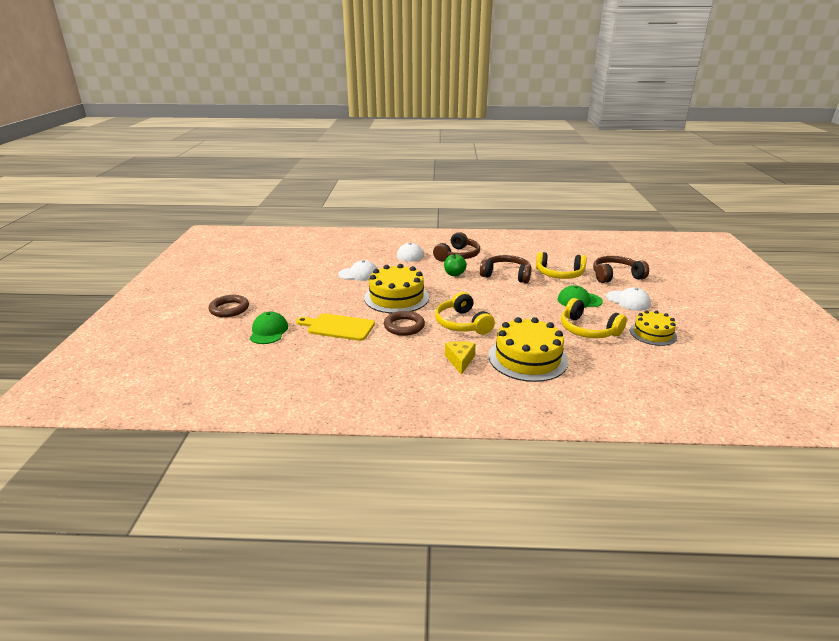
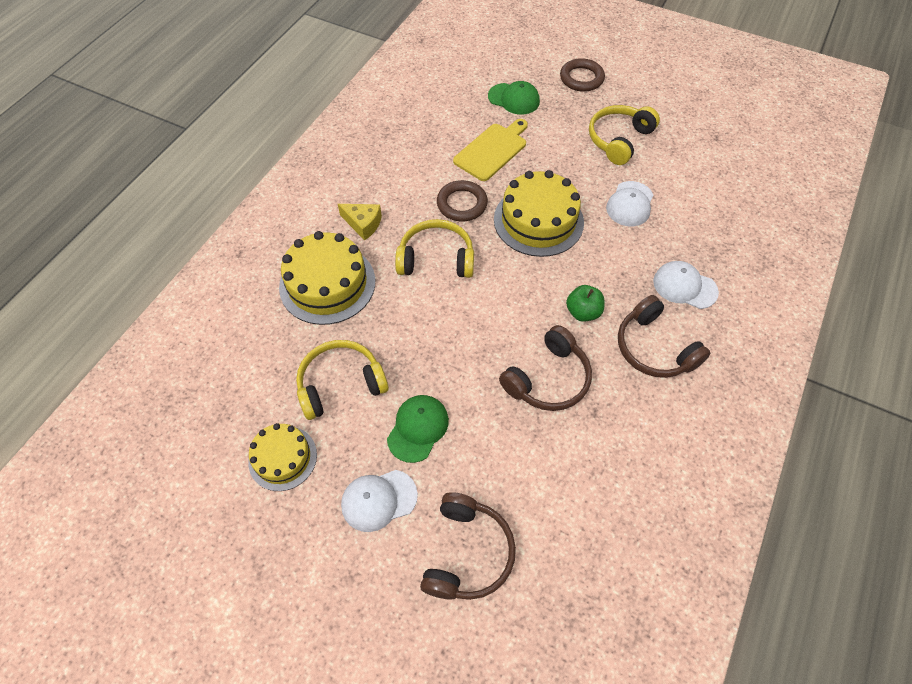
camera: 115 degrees right, 30 degrees up
(559, 274) = (517, 461): yellow headphones -> yellow headphones (619, 140)

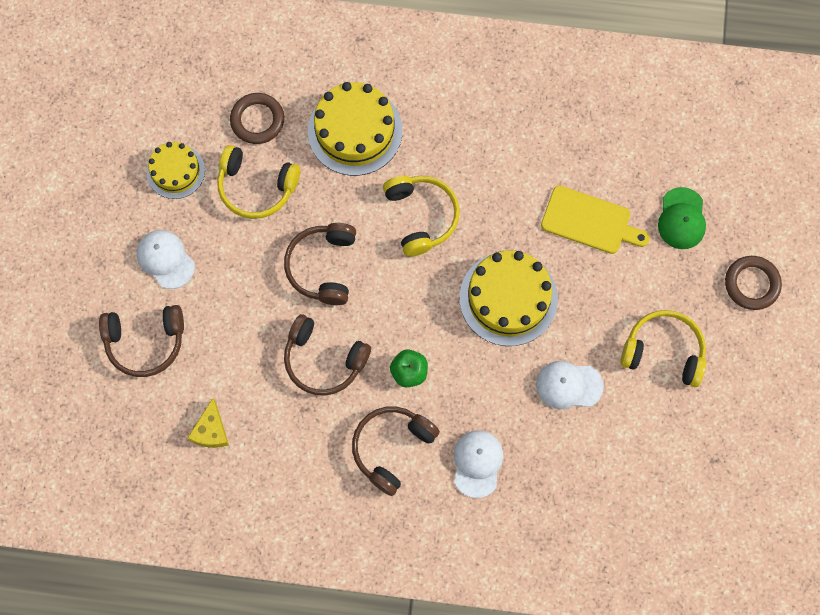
camera: 70 degrees right, 15 degrees up
(340, 384) = (256, 187): yellow headphones -> yellow headphones turned 150 degrees clockwise
(363, 224) = (437, 133): yellow cheese -> yellow cheese (211, 430)
(418, 428) = (237, 266): green cap -> none
(451, 350) = (323, 266): none -> brown headphones
(462, 204) = (500, 216): brown ring -> brown ring (257, 120)

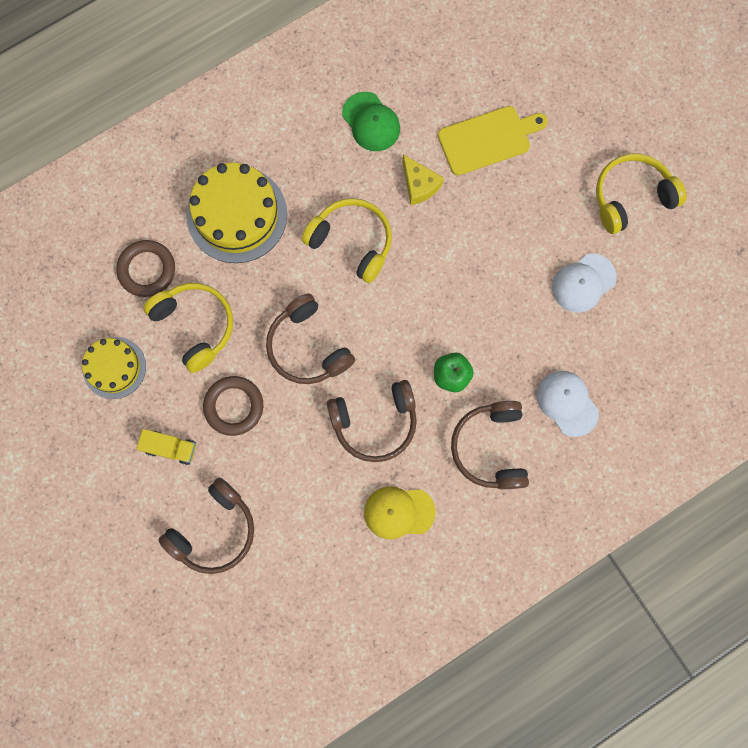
camera: 40 degrees left, 5 degrees up
(165, 259) = (171, 448): white cap -> yellow truck
(211, 430) = (333, 557): yellow cheese -> yellow cheese (419, 185)
(256, 187) = (195, 326): yellow headphones -> yellow headphones turned 105 degrees counterclockwise
(285, 438) = (399, 512): none -> yellow cap
(508, 298) = (477, 252): yellow cake -> none
(681, 218) = (556, 81): green cap -> green cap (371, 122)
(751, 284) = (651, 91): brown ring -> brown ring (234, 406)

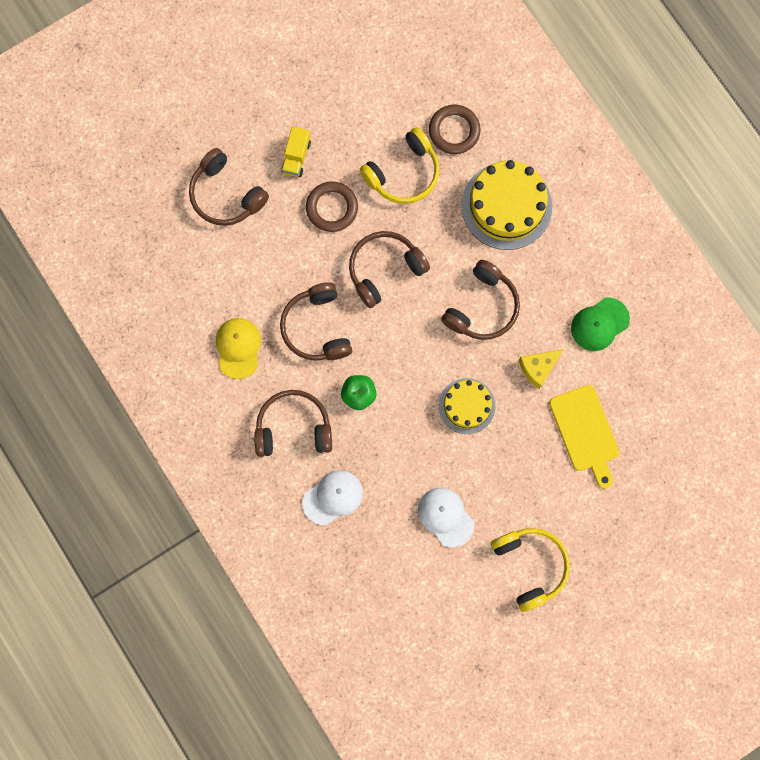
camera: 90 degrees right, 0 degrees up
(114, 367) = (366, 108): yellow cake -> yellow cake (466, 406)
(352, 242) = (482, 307): yellow headphones -> brown headphones

